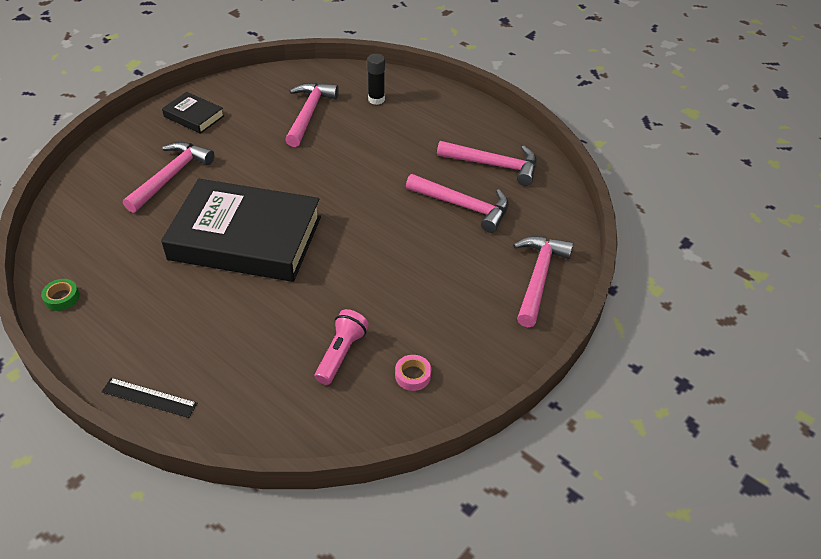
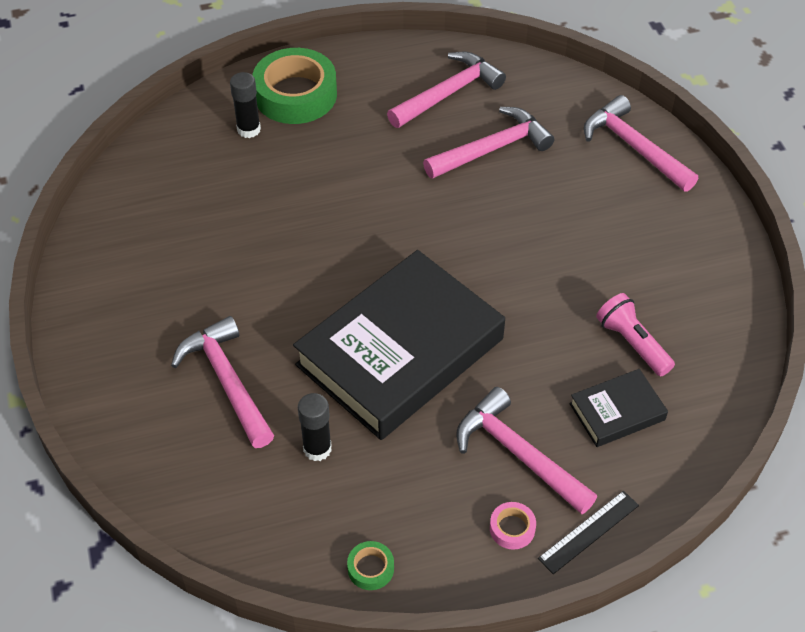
camera: 55 degrees left, 5 degrees up
(143, 235) = (317, 449): none -> black glue stick
(194, 116) = (121, 313): black book -> black book (617, 411)
(309, 114) = (220, 200): pink hammer -> pink hammer (518, 454)
(413, 375) = (696, 301): pink tape -> pink tape (512, 528)
(424, 104) = (295, 94): none -> green tape

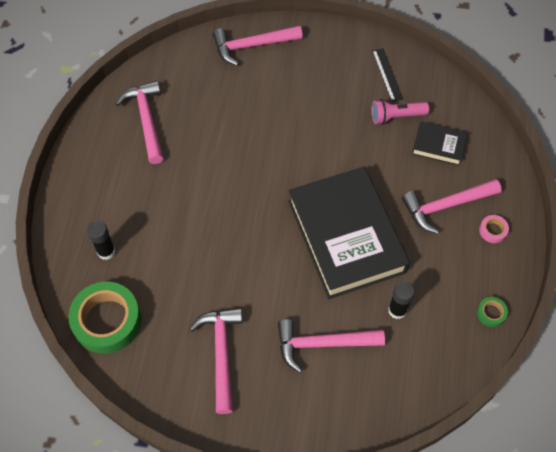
camera: 65 degrees left, 10 degrees up
(295, 94) = (90, 209): green tape -> green tape (107, 321)
(492, 149) = (210, 117): pink hammer -> pink hammer (221, 354)
(588, 531) = (509, 195): black ruler -> black ruler (387, 74)
(617, 411) = (438, 146): black book -> black book turned 75 degrees counterclockwise

